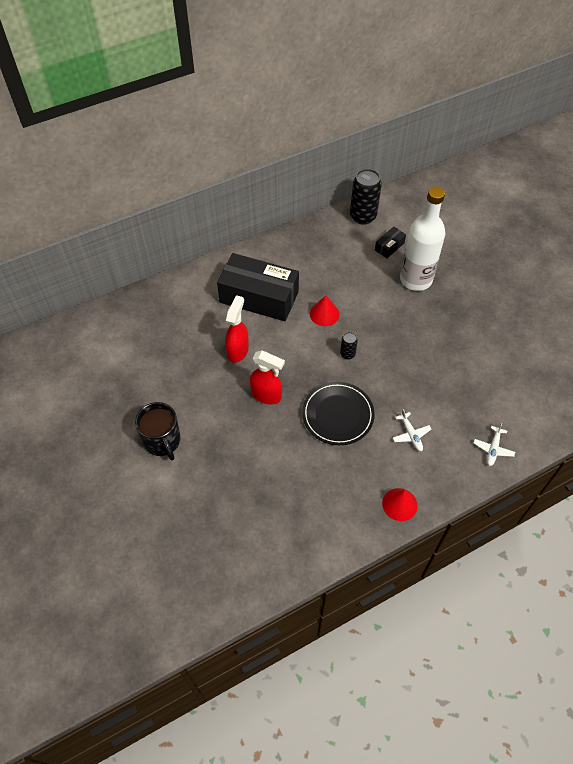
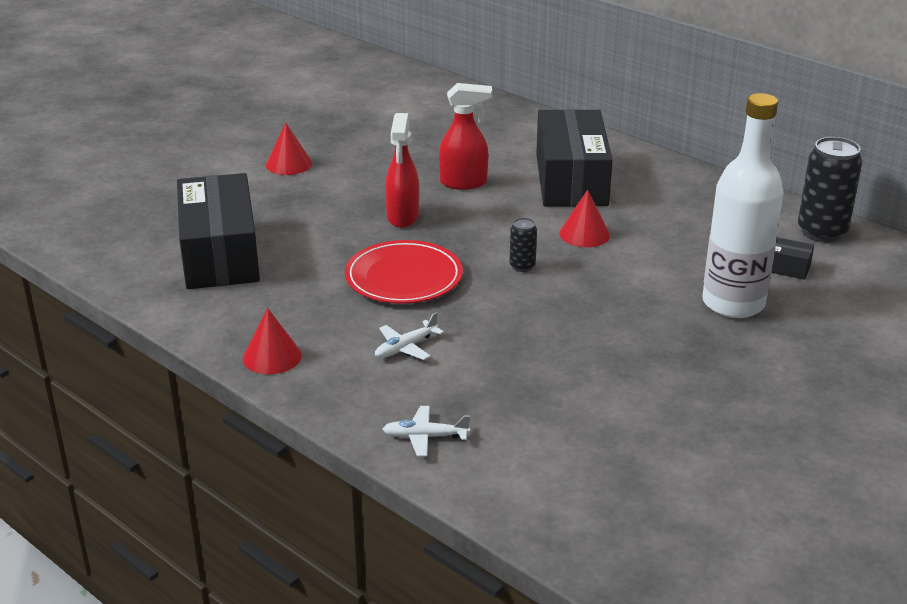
camera: 70 degrees right, 25 degrees down
(163, 441) = (289, 164): black mug -> red cone
(270, 509) = (220, 254): none -> black box
(338, 415) = (403, 277): black plate -> red plate

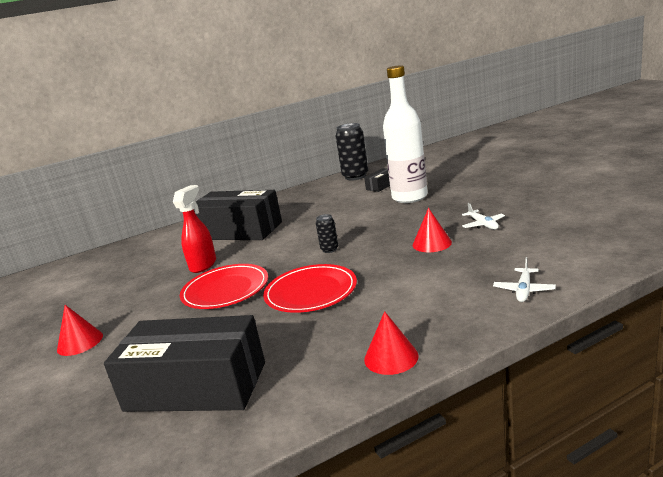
camera: 65 degrees left, 10 degrees down
(402, 217) = (225, 290): red spray bottle -> red plate
(406, 347) = (406, 294): white plane -> white plane (483, 224)
(584, 234) = (307, 230): red cone -> red cone (432, 243)

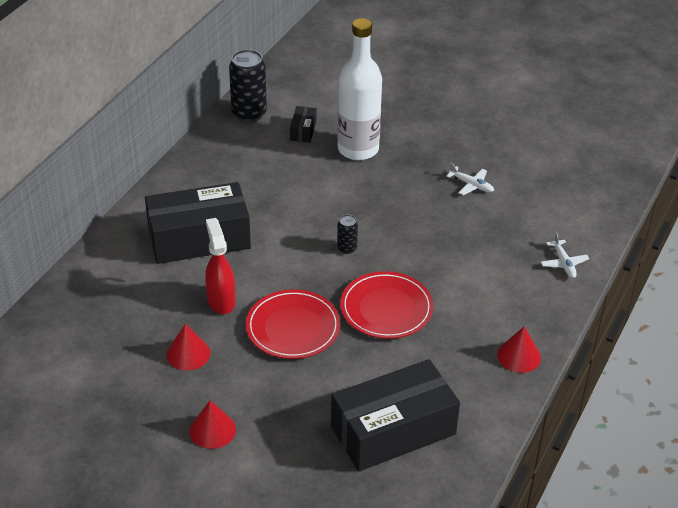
camera: 40 degrees left, 20 degrees up
(432, 243) = (444, 220): red cone -> red cone (188, 353)

